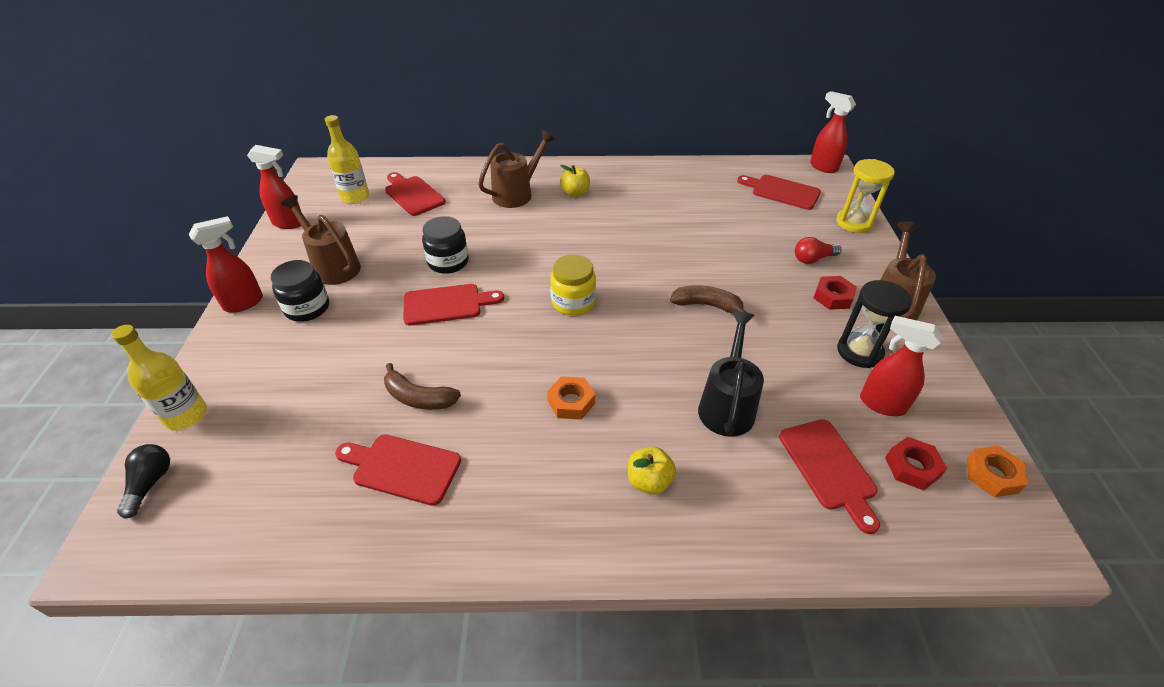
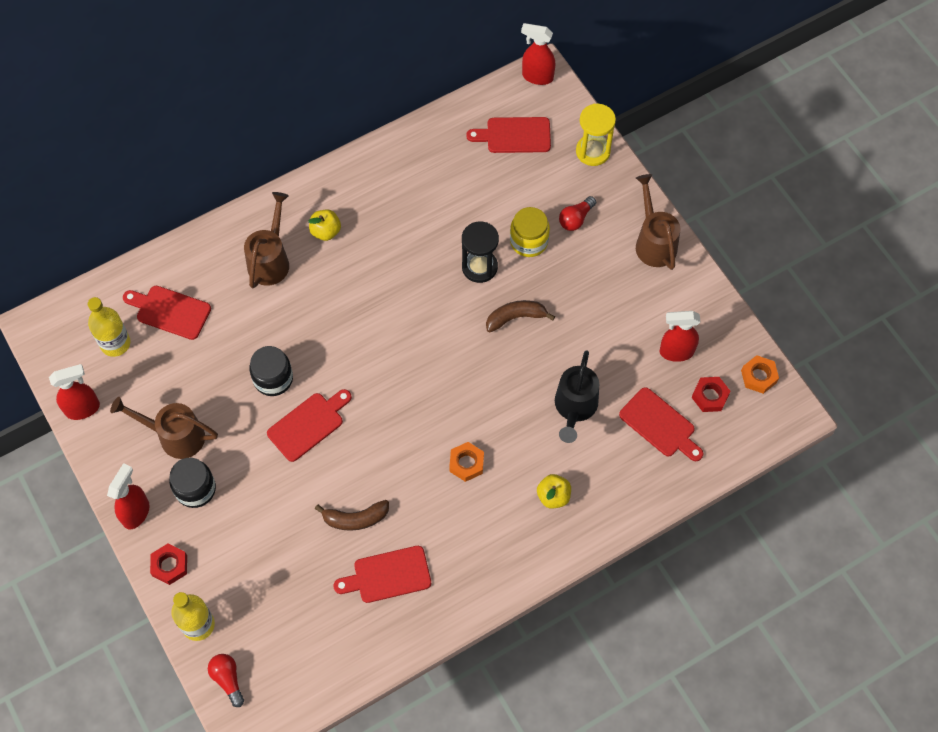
camera: 30 degrees left, 20 degrees up
(150, 483) = (228, 679): black light bulb -> red light bulb
(573, 302) = (409, 369): yellow jar -> yellow jar (529, 241)
(727, 405) = (574, 408): black watering can -> black watering can turned 150 degrees counterclockwise
(833, 297) = (607, 258): red nut -> red nut (169, 565)
(859, 352) = (646, 308): black hourglass -> black hourglass (479, 267)

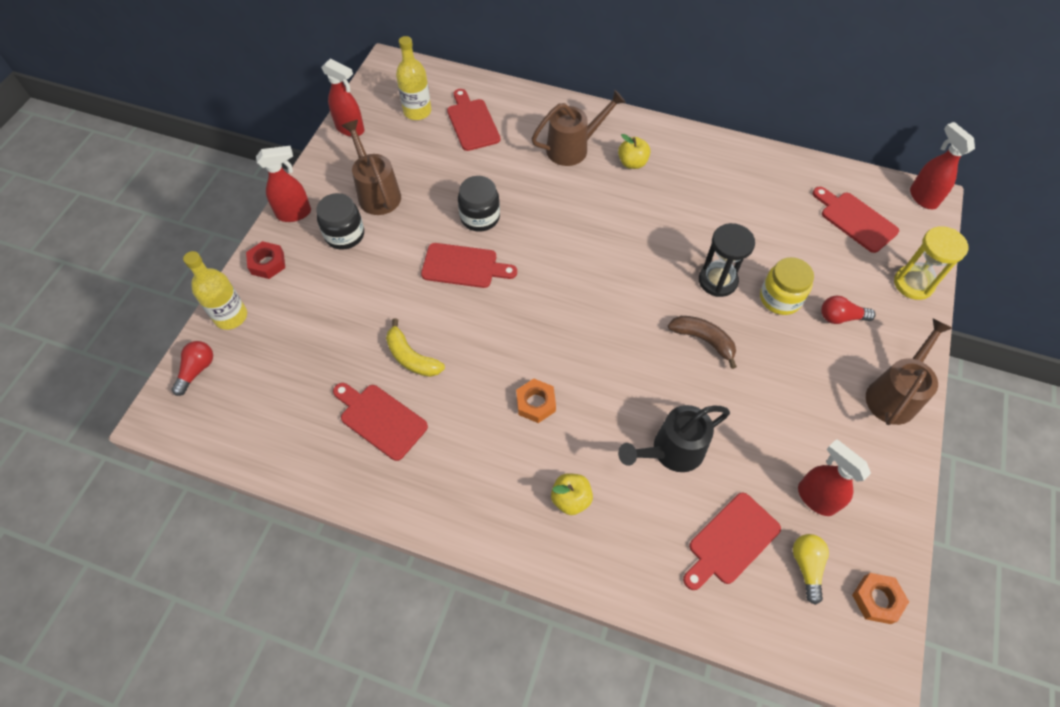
camera: 50 degrees right, 5 degrees down
(355, 519) = (411, 357): brown banana -> yellow banana
(660, 425) = (731, 541): red cutting board -> red cutting board turned 45 degrees clockwise
(710, 396) = (806, 566): red nut -> yellow light bulb

